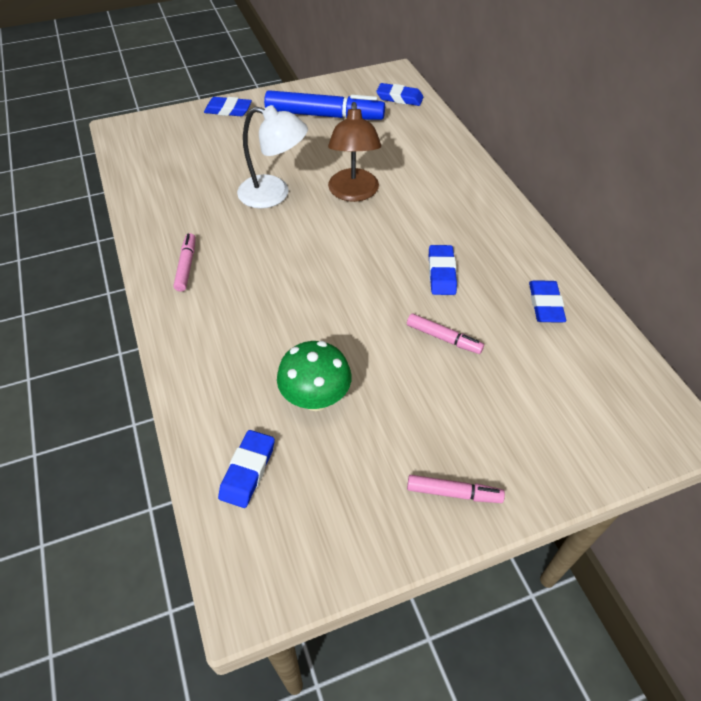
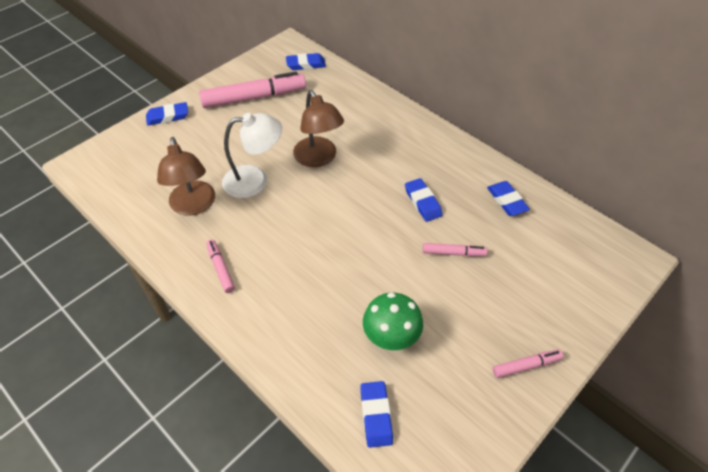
camera: 25 degrees left, 0 degrees up
(199, 199) = (193, 206): none -> brown lamp
(324, 115) = (254, 97): blue marker -> pink marker

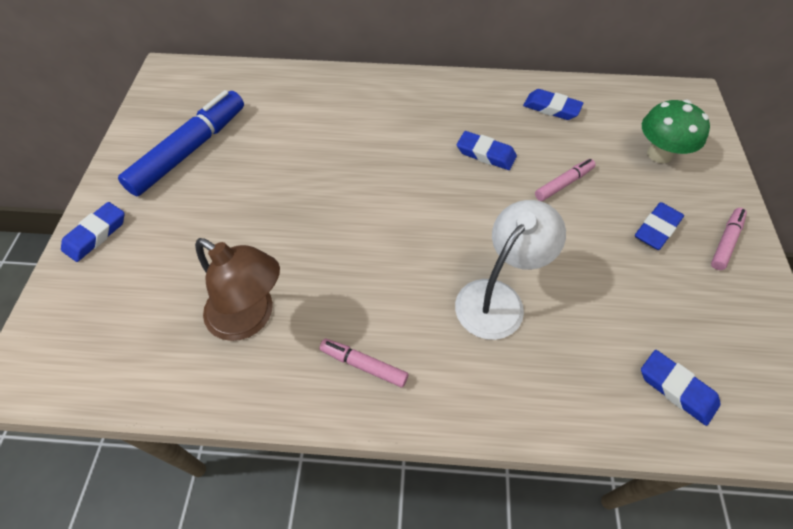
camera: 40 degrees left, 5 degrees up
(254, 97) = (190, 150): pink marker -> blue marker
(255, 180) = (293, 240): white lamp -> white lamp (498, 298)
(306, 64) = (213, 83): blue eraser -> blue eraser (657, 229)
(318, 158) = (338, 173): brown lamp -> none
(391, 337) = (603, 302): green mushroom -> green mushroom (659, 154)

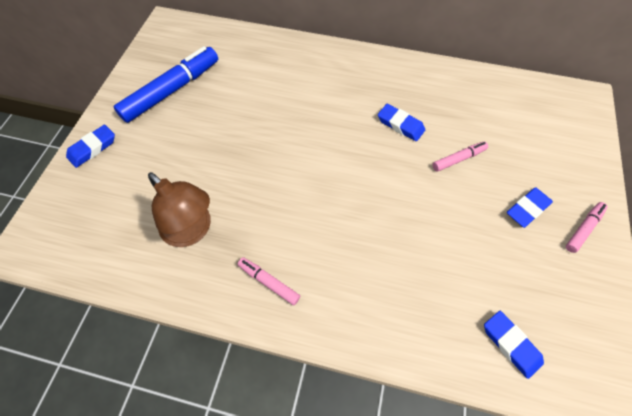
camera: 10 degrees right, 5 degrees up
(498, 298) = (383, 246): white lamp -> none
(551, 108) = (463, 92): blue eraser -> none
(659, 154) = (545, 145): green mushroom -> none

